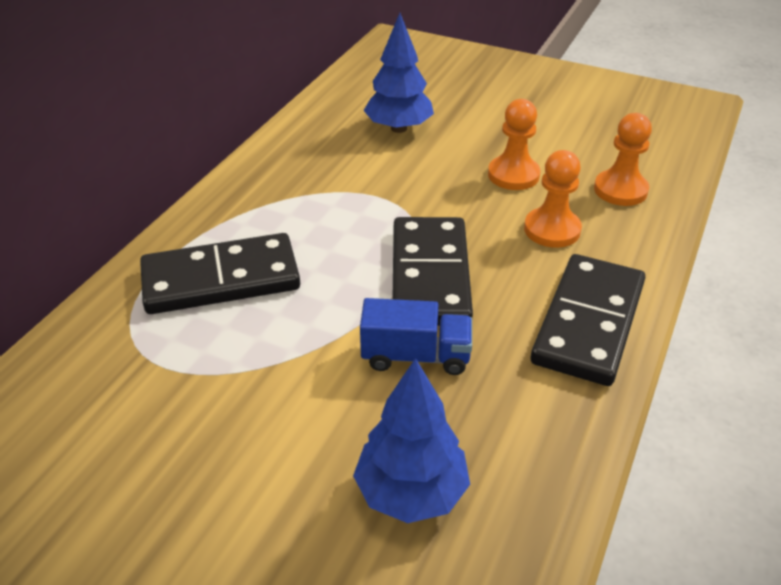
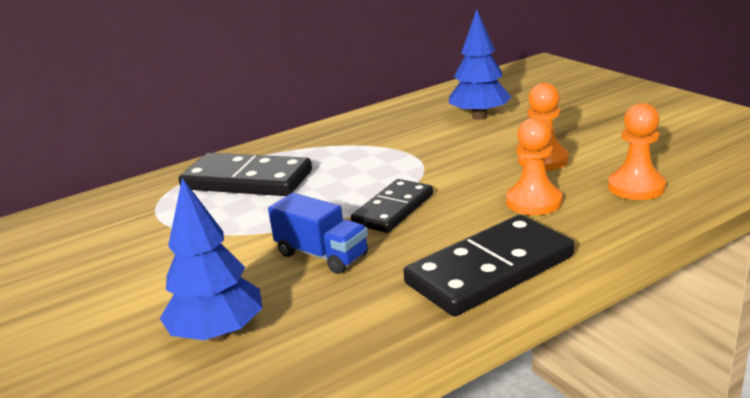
camera: 35 degrees right, 15 degrees down
(430, 275) = (393, 209): black domino -> black domino, size x0.65

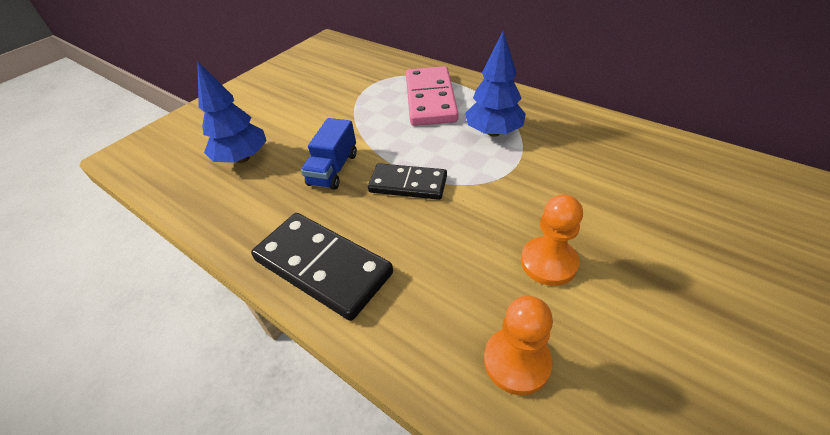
camera: 70 degrees right, 20 degrees up
(247, 180) = (430, 99): black domino -> pink domino
(479, 116) = (632, 188): blue tree -> blue tree (493, 132)
(534, 201) = (450, 273): orange pawn -> none

